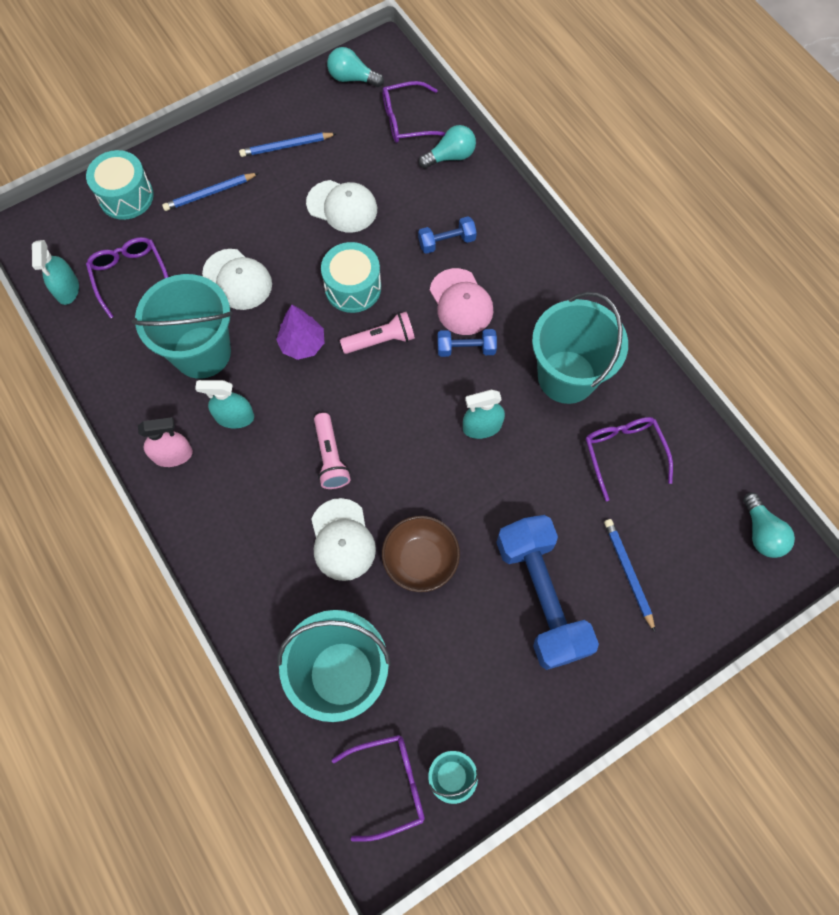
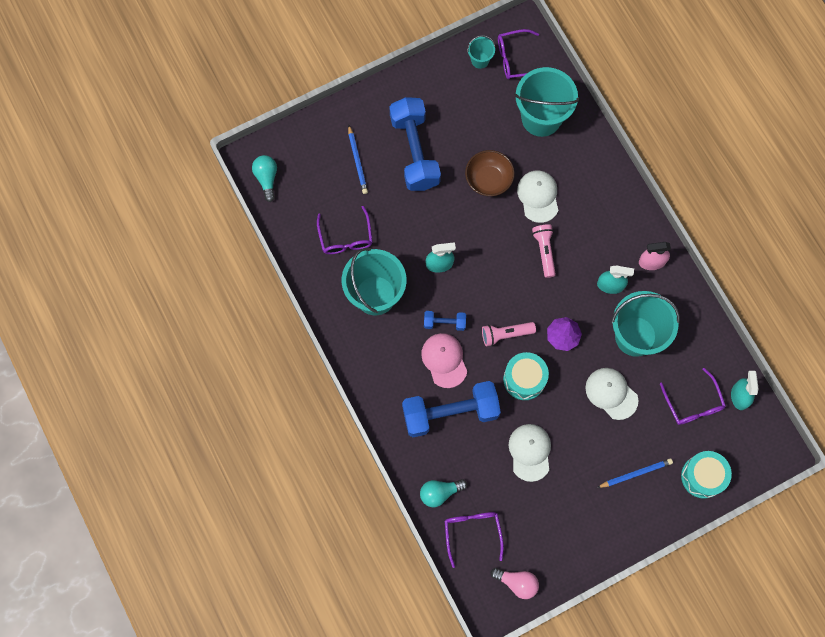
camera: 175 degrees left, 5 degrees up
(286, 146) = (574, 515): blue pencil -> none
(342, 206) = (530, 452): white cap -> white cap turned 60 degrees clockwise
(352, 78) = (517, 582): turquoise light bulb -> pink light bulb
(407, 120) = (472, 532): purple glasses -> purple glasses turned 90 degrees counterclockwise
(446, 242) = (450, 412): blue dumbbell -> blue dumbbell, size x2.18

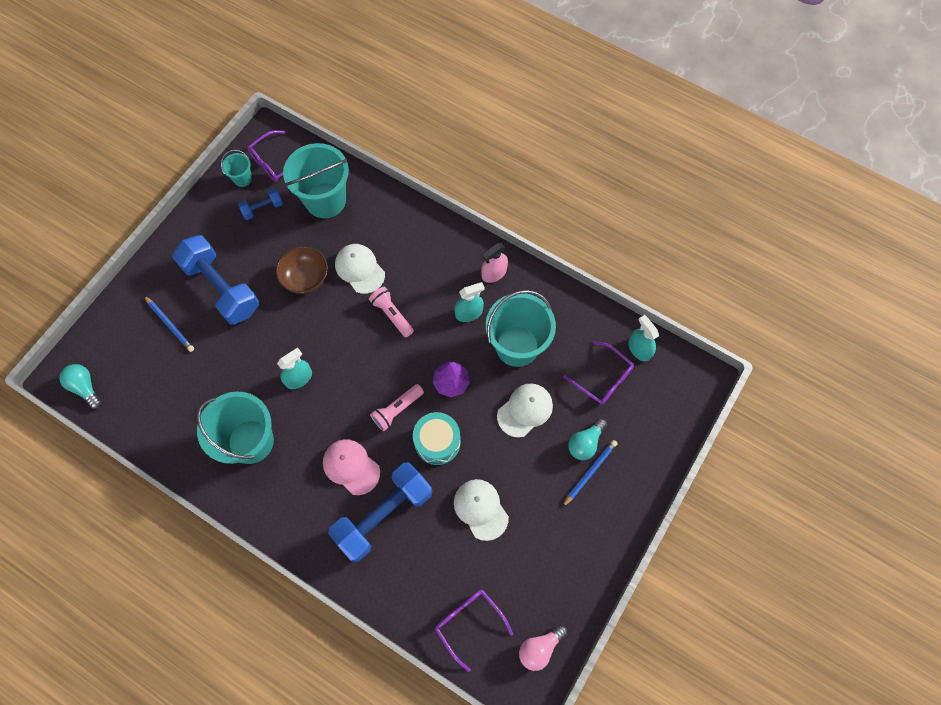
camera: 30 degrees left, 5 degrees down
(346, 237) = (193, 402): purple glasses -> none
(440, 493) = (415, 601): turquoise light bulb -> turquoise light bulb (585, 443)
(444, 323) = (332, 431): blue dumbbell -> blue dumbbell (262, 208)
(517, 582) = (540, 648): pink light bulb -> pink light bulb turned 150 degrees clockwise
(611, 393) = (525, 410): white cap -> white cap turned 120 degrees clockwise
(702, 476) = (650, 440): turquoise drum -> none

